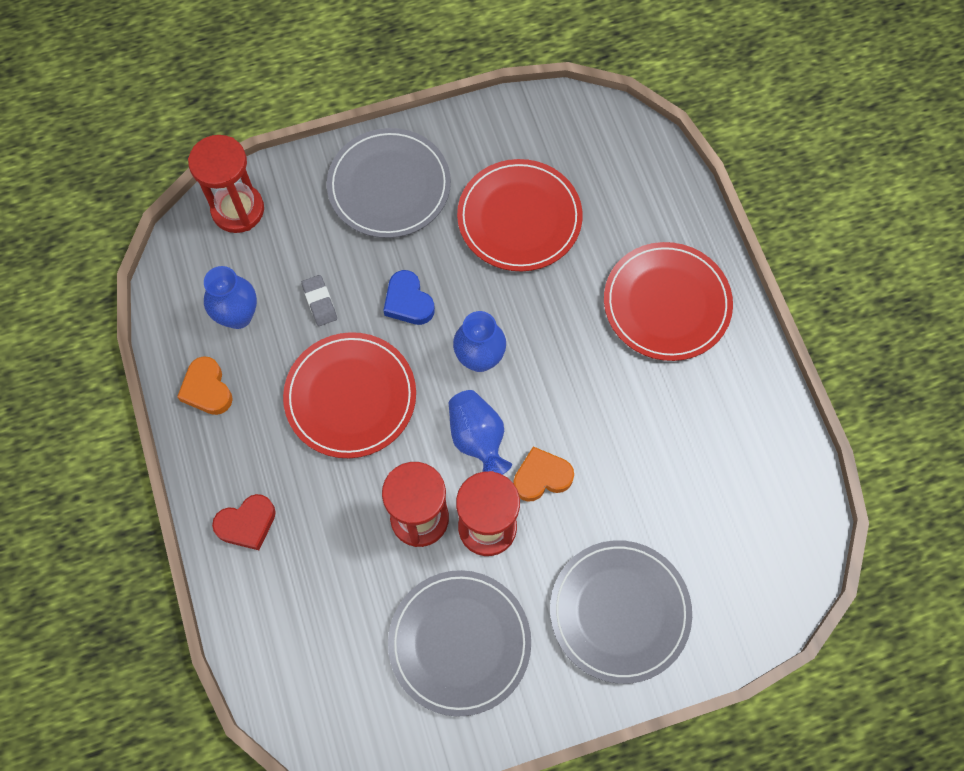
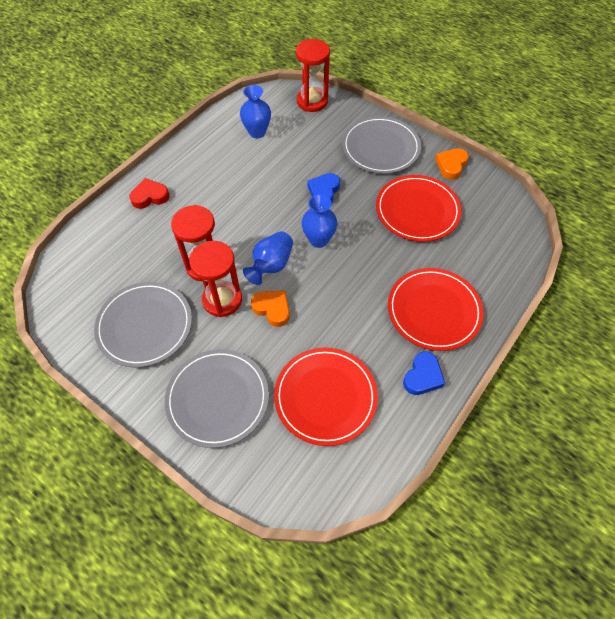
camera: 55 degrees right, 10 degrees down
(207, 389) = (209, 142): orange heart -> orange heart (451, 165)
(247, 524) = (150, 196): red heart -> red heart turned 135 degrees clockwise
(320, 302) = (291, 157): grey eraser -> none
(350, 397) = (250, 198): red plate -> red plate (325, 397)
(737, 375) = (422, 376): none -> blue heart

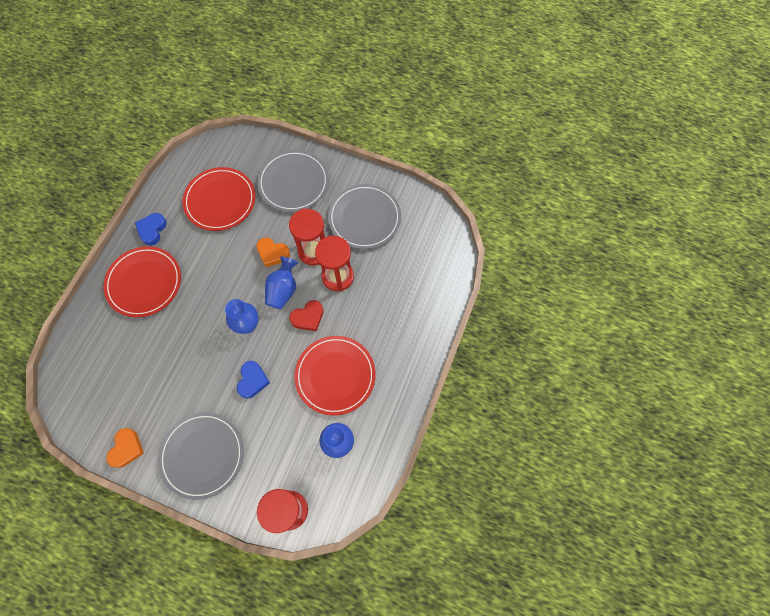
camera: 165 degrees right, 10 degrees up
(150, 196) = (413, 332): red heart -> red heart (308, 317)
(417, 210) = (160, 380): red plate -> red plate (335, 375)

